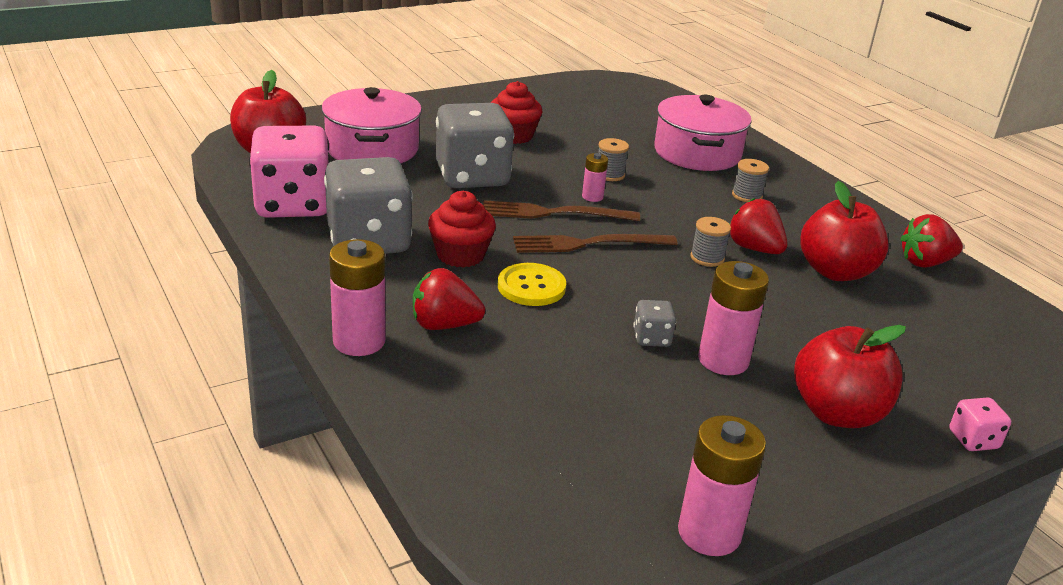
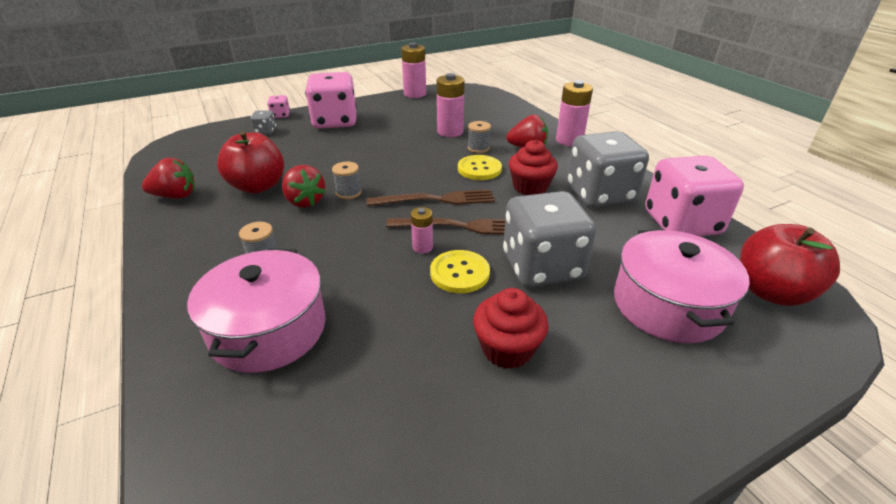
camera: 175 degrees left, 5 degrees up
(552, 176) = (459, 273): none -> yellow button
(610, 175) = (396, 280): grey spool -> grey spool (478, 148)
(651, 338) = (411, 146): grey dice -> grey dice (265, 131)
(723, 360) = (377, 138): pink battery -> pink battery (450, 132)
(837, 413) = (335, 122): red apple -> pink dice

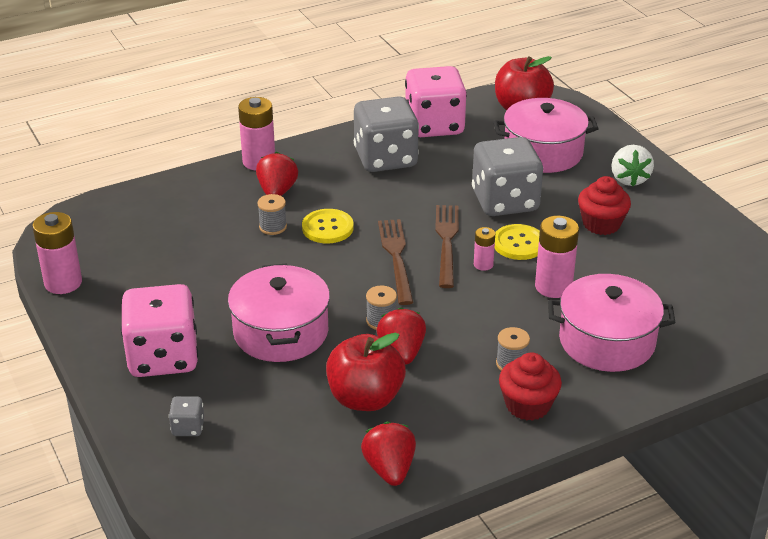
camera: 90 degrees left, 0 degrees up
(280, 115) = (122, 423): pink dice -> none
(305, 201) = (402, 352): red strawberry -> red strawberry turned 60 degrees counterclockwise
(347, 155) = (281, 332): none -> pink pot
(450, 132) = (219, 248): pink battery -> pink battery (553, 287)
(530, 187) = (370, 197): red cupcake -> red cupcake (527, 405)
(635, 395) = (629, 179): none -> white strawberry

